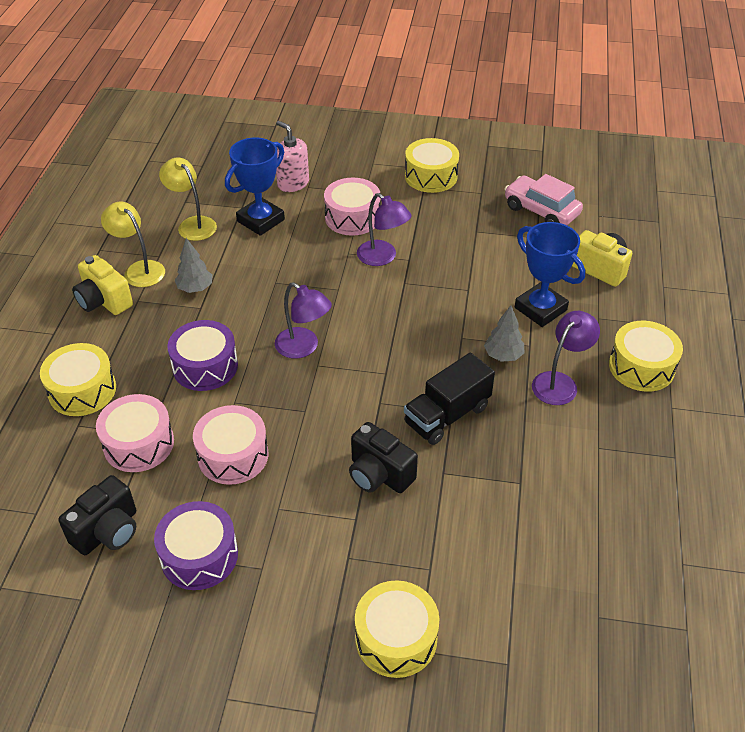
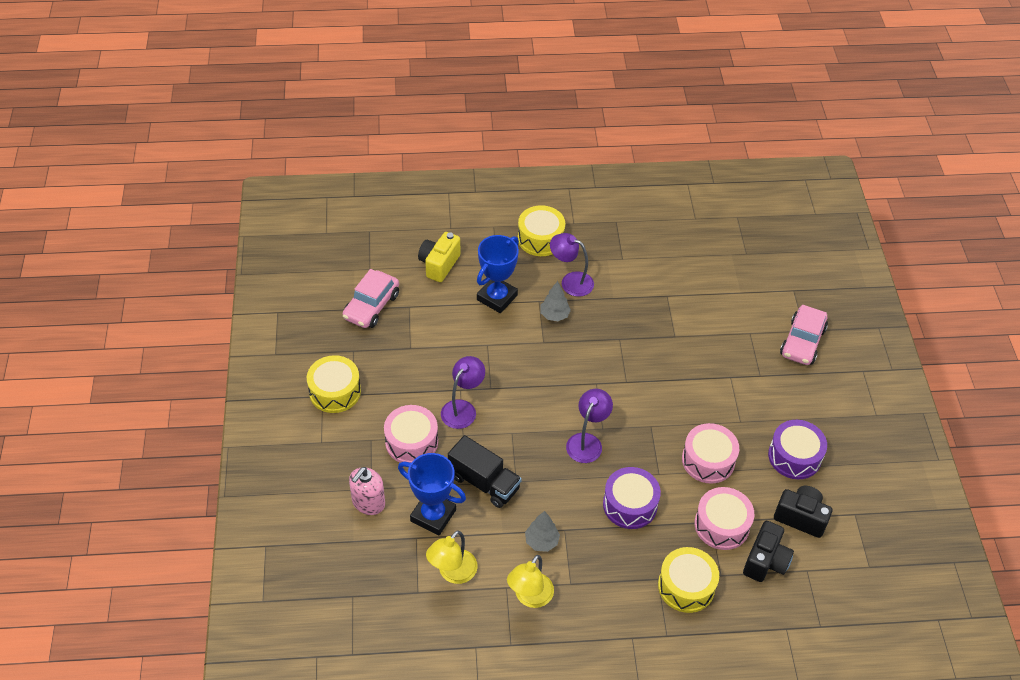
camera: 105 degrees left, 5 degrees up
(104, 301) = (579, 611): yellow camera -> none
(379, 474) = (690, 370): black camera -> black camera (765, 561)
(396, 638) = (802, 342): yellow drum -> pink car
(447, 415) = (624, 341): black truck -> black truck (484, 482)

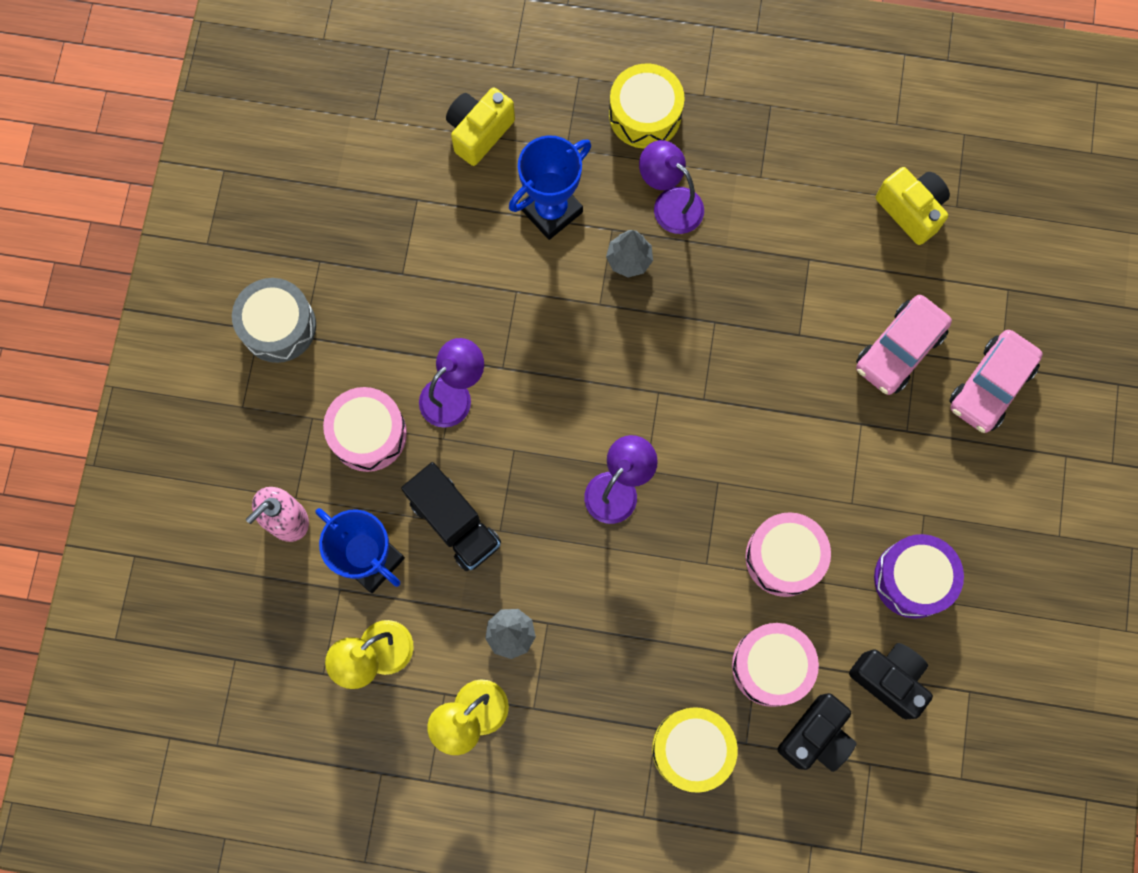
camera: 15 degrees right, 25 degrees up
(335, 391) = (278, 326): yellow drum -> grey drum
(371, 306) = (362, 188): pink car -> pink car (899, 350)
(630, 505) = (650, 604): purple drum -> none
(720, 260) = (911, 210): none -> yellow camera

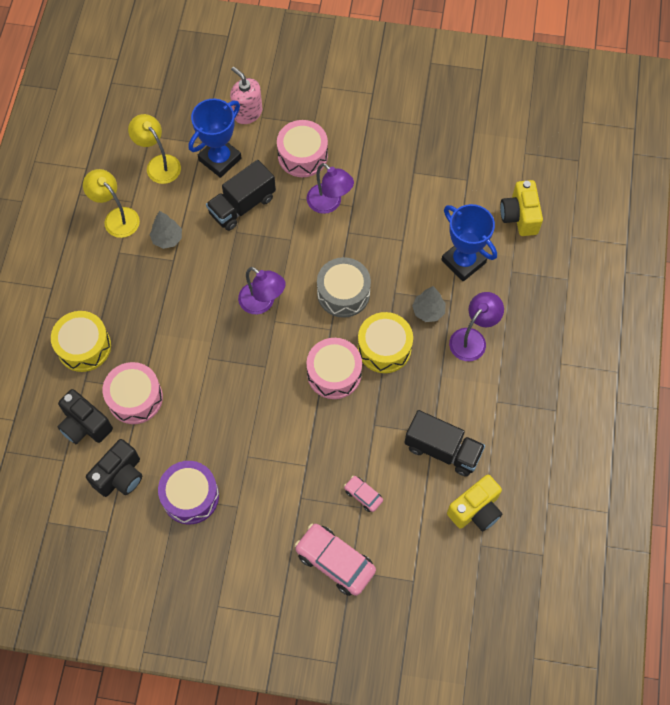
camera: 90 degrees right, 10 degrees down
(278, 326) = (375, 103): grey drum -> grey drum (343, 293)
(479, 132) = (519, 216): yellow camera -> yellow camera turned 135 degrees counterclockwise
(645, 114) = (541, 323): yellow drum -> yellow drum (384, 348)
(784, 557) = (210, 409): pink drum -> pink drum (334, 373)
(831, 248) = (442, 450): none -> black truck
(899, 350) = (363, 495): pink car -> pink car, size x0.51

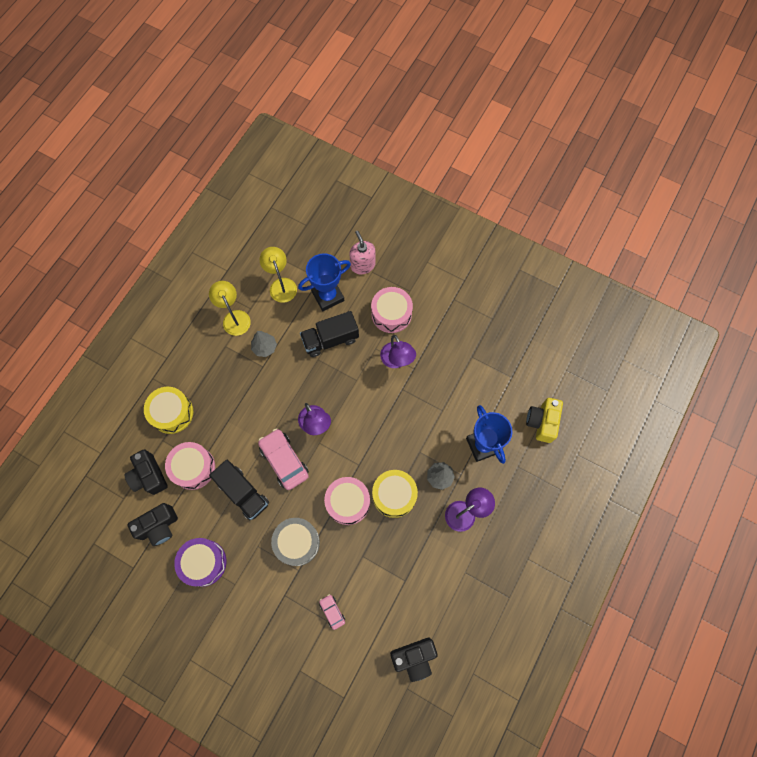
camera: 20 degrees right, 5 degrees up
(335, 562) = (290, 658): pink car -> pink car (284, 461)
(343, 293) = (380, 438): grey drum -> grey drum (297, 542)
(442, 450) = (407, 597): black truck -> black truck (243, 493)
(475, 510) = (414, 657): yellow camera -> black camera

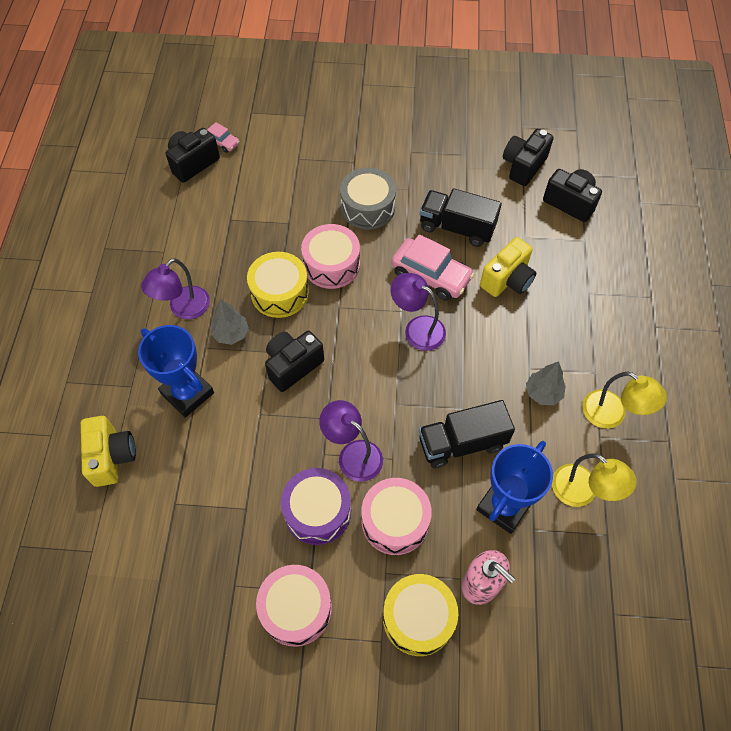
camera: 155 degrees right, 10 degrees down
(172, 413) = (597, 271): yellow drum -> yellow drum (418, 618)
(193, 468) = (529, 228): pink drum -> pink drum (296, 608)
(203, 562) = (455, 156): purple drum -> purple drum (317, 511)
(235, 433) = (507, 280): none -> yellow camera
(330, 339) = (462, 443): black truck -> black truck turned 150 degrees counterclockwise
(332, 611) = (296, 167): pink car -> pink car (222, 142)
(408, 434) = (293, 366): none -> black camera

